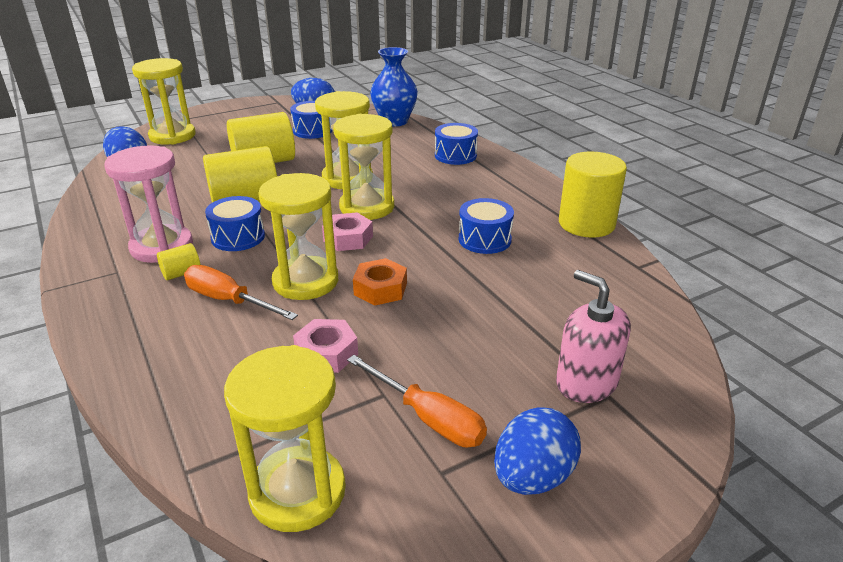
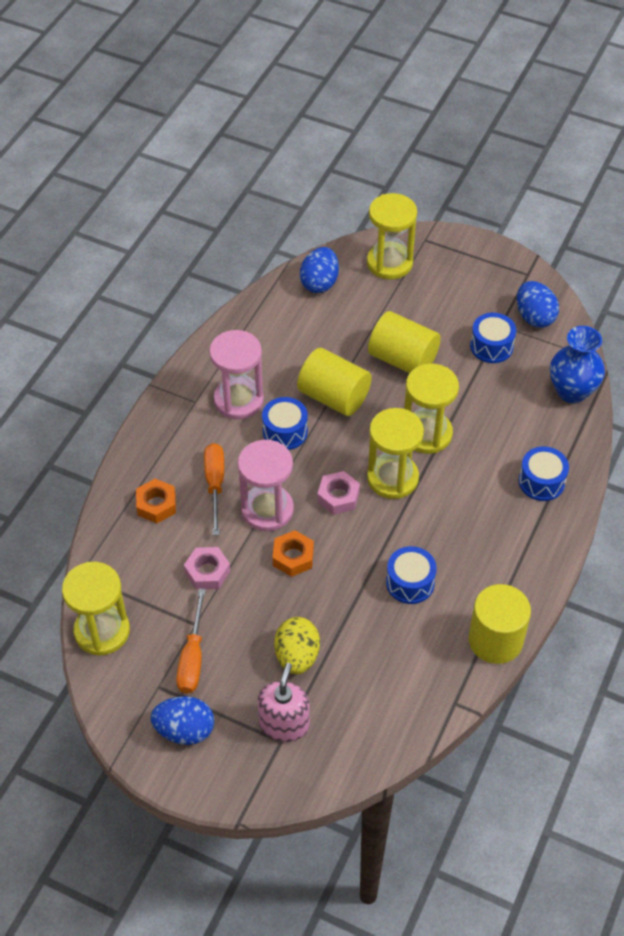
camera: 55 degrees right, 20 degrees up
(181, 273) = (221, 436): yellow cylinder -> none
(189, 352) = (156, 505): none -> orange nut
(305, 281) = (267, 510): yellow hourglass -> pink hourglass
(503, 336) = (297, 656): none -> yellow egg

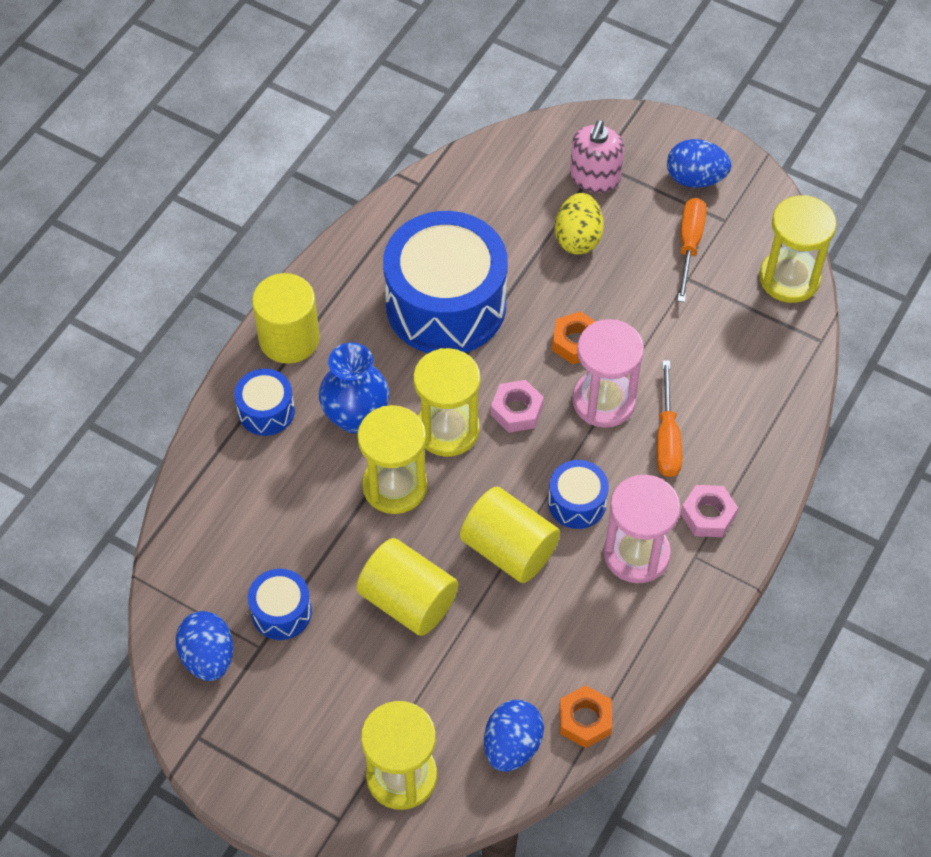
camera: 175 degrees left, 5 degrees up
(156, 505) = (738, 417): orange nut -> orange nut (585, 720)
(207, 572) = (674, 333): pink nut -> pink nut (708, 515)
(410, 583) = (446, 304): blue drum -> blue drum, size x2.21
(495, 640) = (364, 239): yellow cylinder -> yellow cylinder (289, 339)
(572, 391) = (191, 532): blue vase -> blue vase (356, 417)

